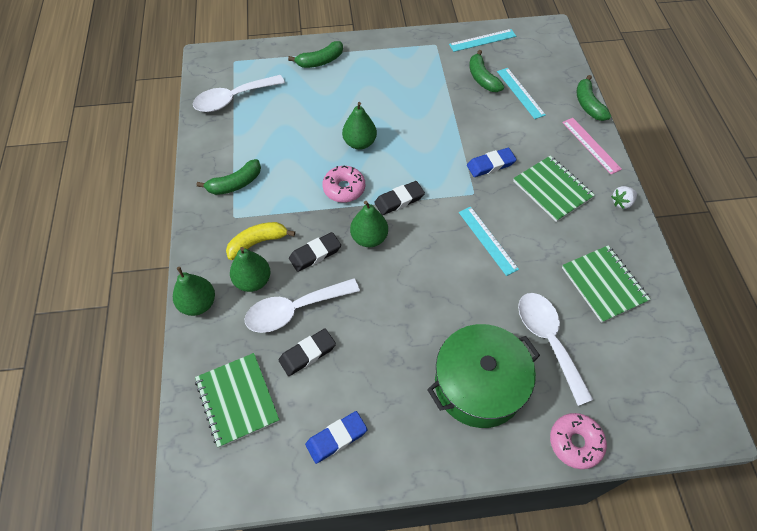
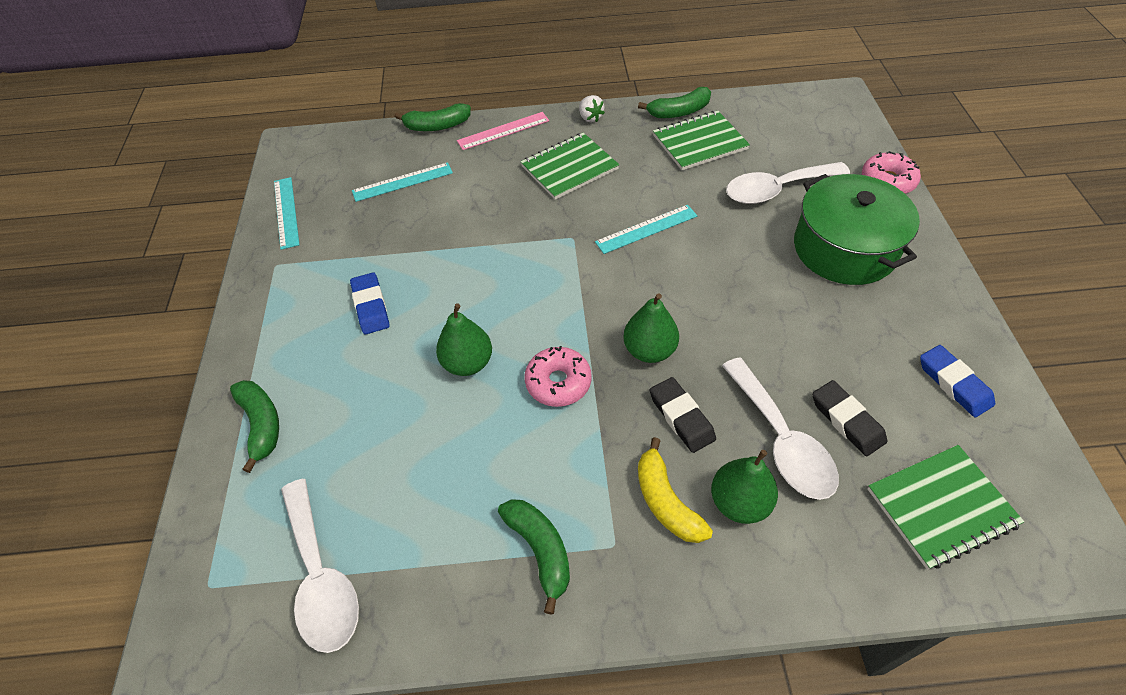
camera: 85 degrees left, 5 degrees down
(198, 304) = (794, 586): green pear -> none
(399, 200) = (582, 315): black eraser -> none
(482, 78) = (365, 217): green banana -> green banana (679, 112)
(490, 165) = (525, 218): blue eraser -> blue eraser (371, 306)

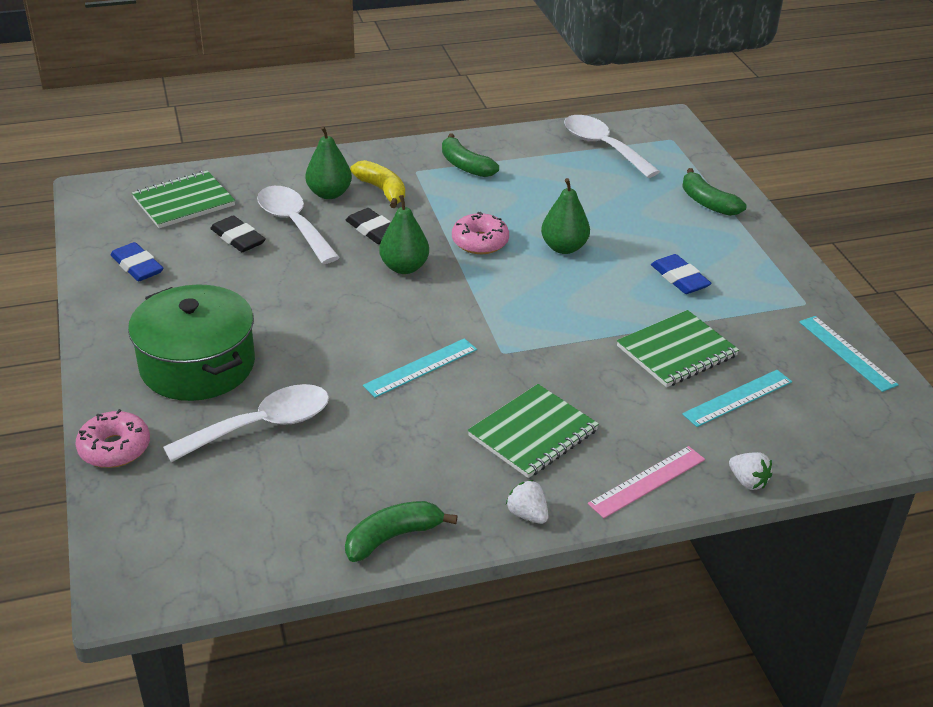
camera: 165 degrees right, 15 degrees down
(437, 126) = (748, 481): green banana -> white strawberry
(699, 142) = (360, 485): green notebook -> green notebook (677, 351)

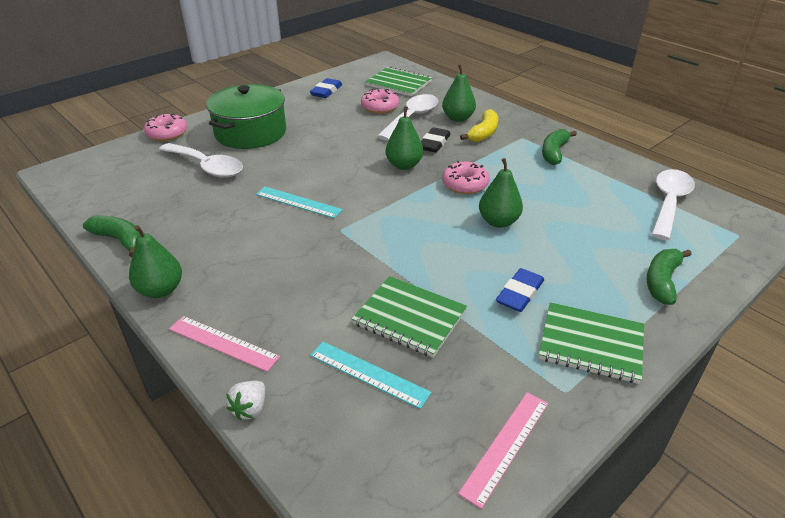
camera: 65 degrees right, 0 degrees up
(238, 238) = (380, 107): black eraser -> pink donut
(527, 514) = (161, 290): white strawberry -> green pear
(533, 433) = (253, 268): green notebook -> green notebook (591, 344)
(847, 353) = (506, 446): turquoise ruler -> pink ruler

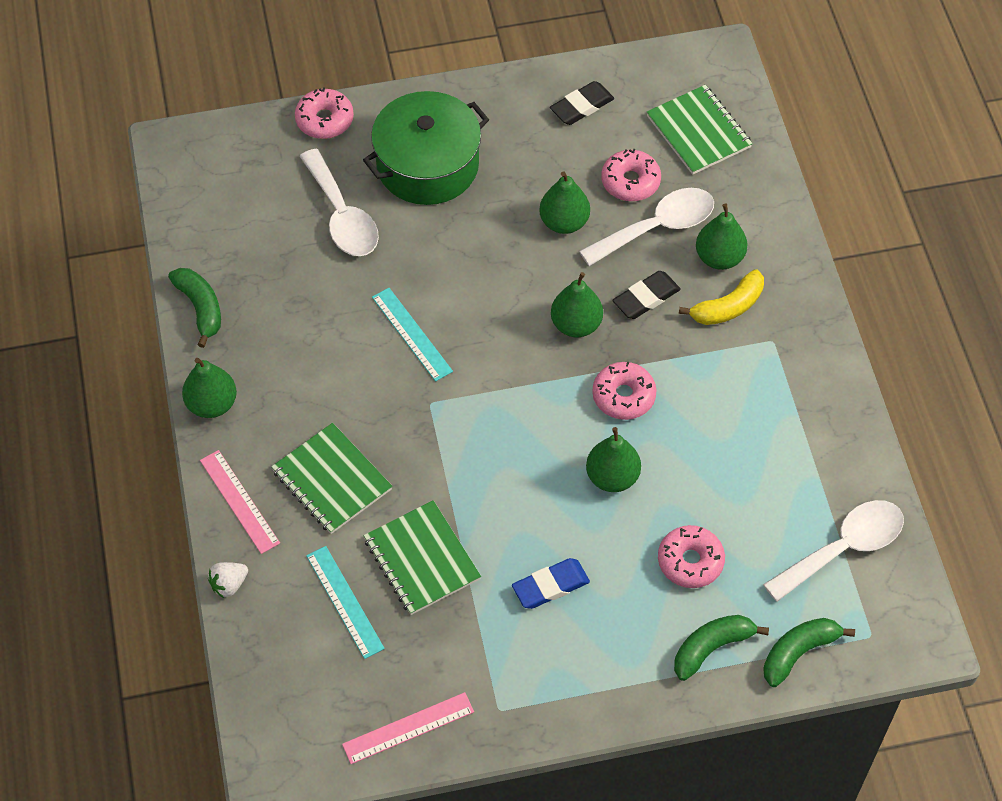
camera: 30 degrees right, 20 degrees up
(326, 91) = (582, 106): blue eraser -> black eraser
(356, 130) = (564, 222): none -> green pear
(554, 153) = (787, 391): green banana -> green banana (798, 652)
(591, 344) = (566, 677): green notebook -> green notebook (331, 480)
(593, 243) = (690, 561): none -> pink donut

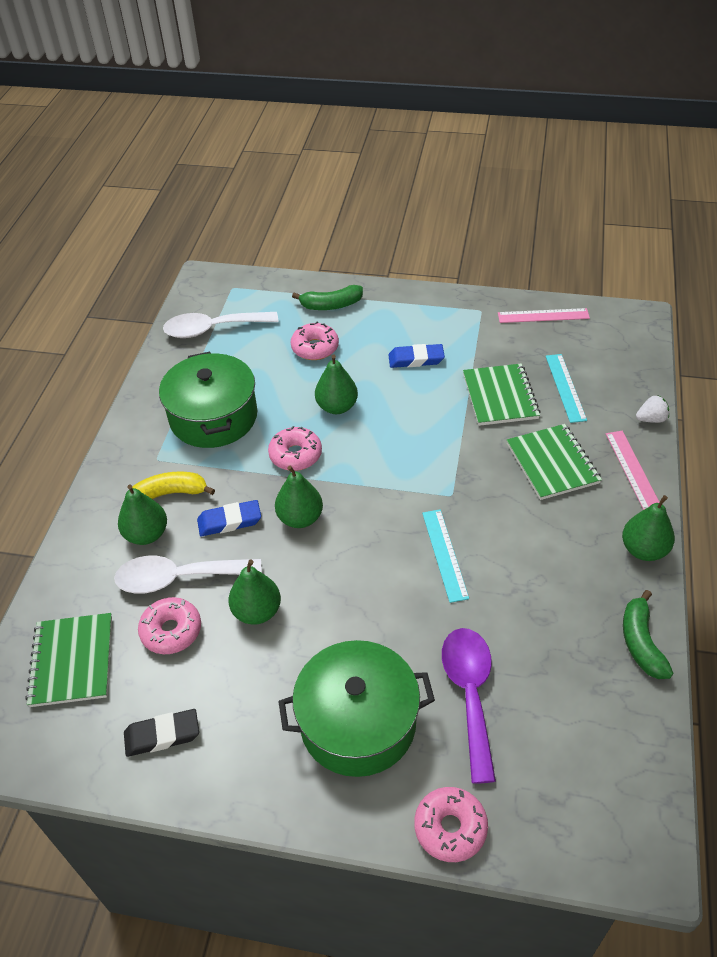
camera: 155 degrees left, 10 degrees down
(342, 216) = (469, 693): white spoon -> purple spoon
(646, 298) = (229, 521): black eraser -> blue eraser
(748, 414) = (213, 417): none -> green pot
(798, 652) = (281, 291): green banana -> none

